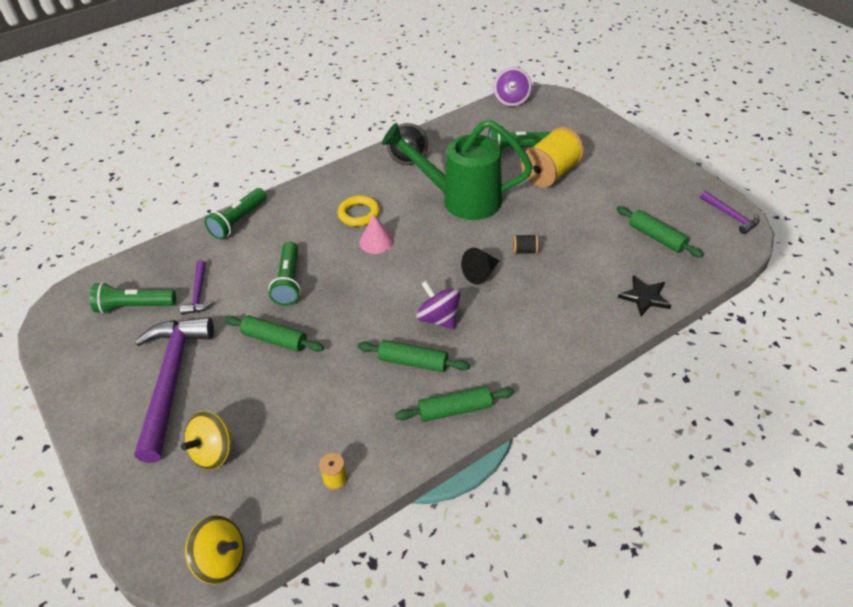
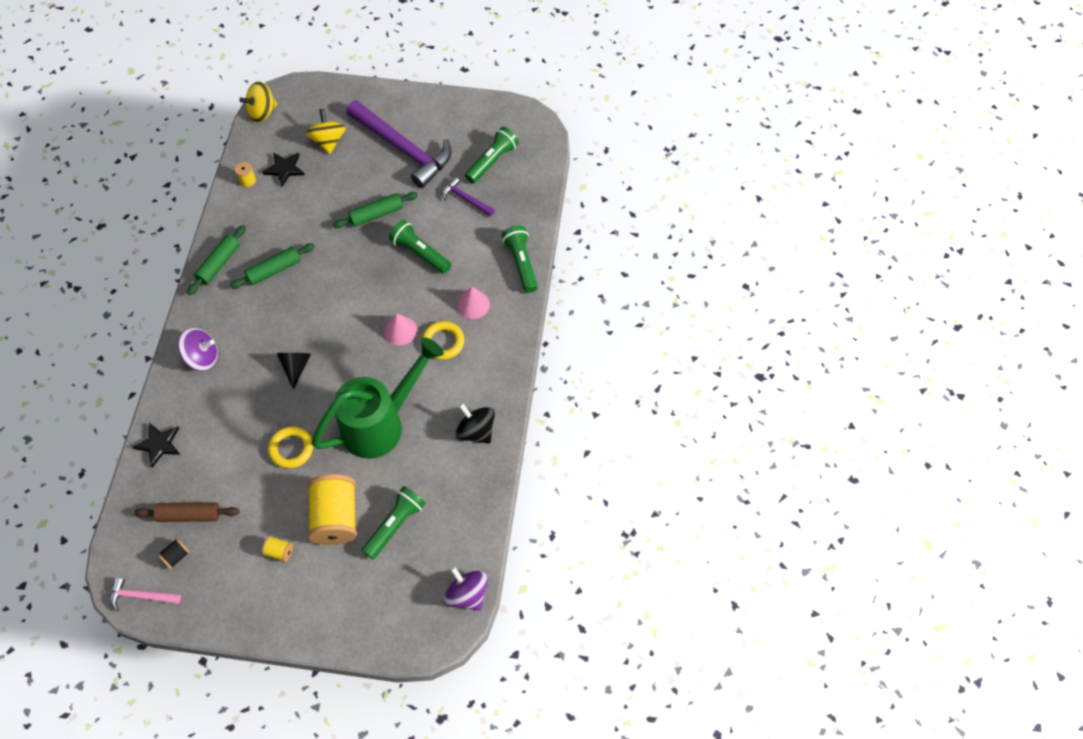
camera: 130 degrees right, 15 degrees up
(287, 459) = (284, 169): none -> black star
(307, 221) = (473, 304): none -> pink cone
(439, 318) = (289, 310): purple spinning top -> purple spinning top (202, 357)
(524, 251) = (282, 414): black spool -> black spool (176, 556)
(541, 226) = (291, 449): none -> yellow ring
(607, 180) = (279, 552): none -> yellow spool
(656, 237) = (189, 515): green rolling pin -> brown rolling pin
(731, 216) = (141, 596): purple hammer -> pink hammer

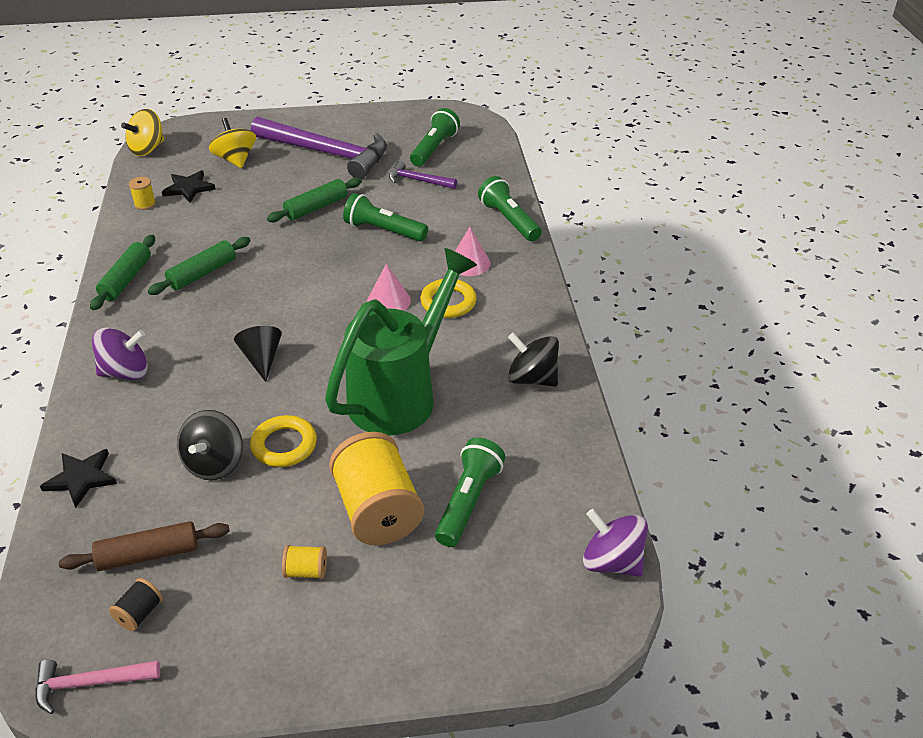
camera: 15 degrees left, 20 degrees down
(243, 453) = (214, 463): none -> black spinning top

